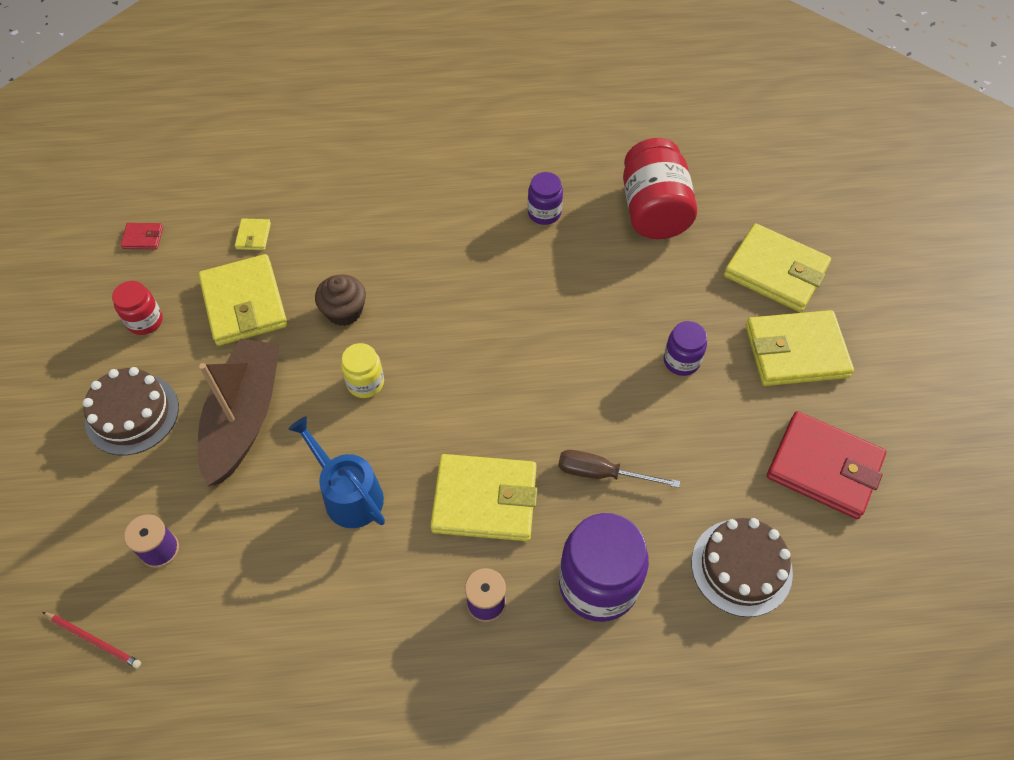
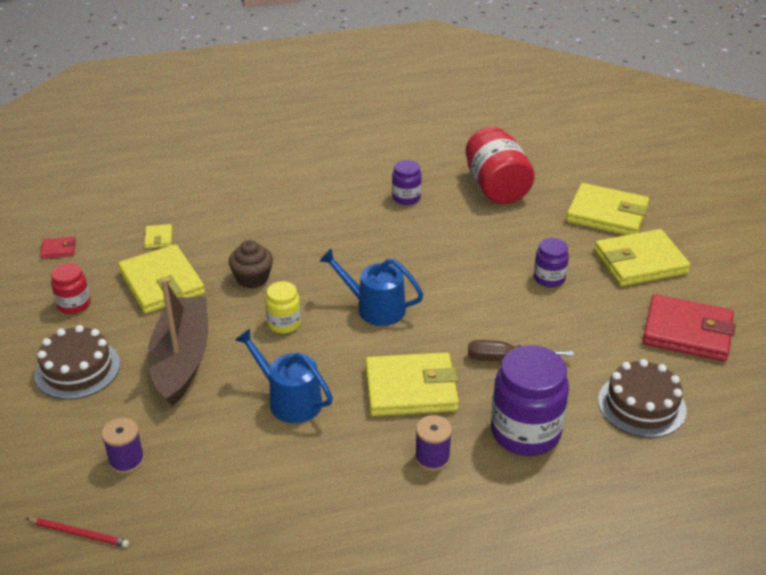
camera: 10 degrees left, 20 degrees down
(471, 375) = (375, 308): none -> blue watering can

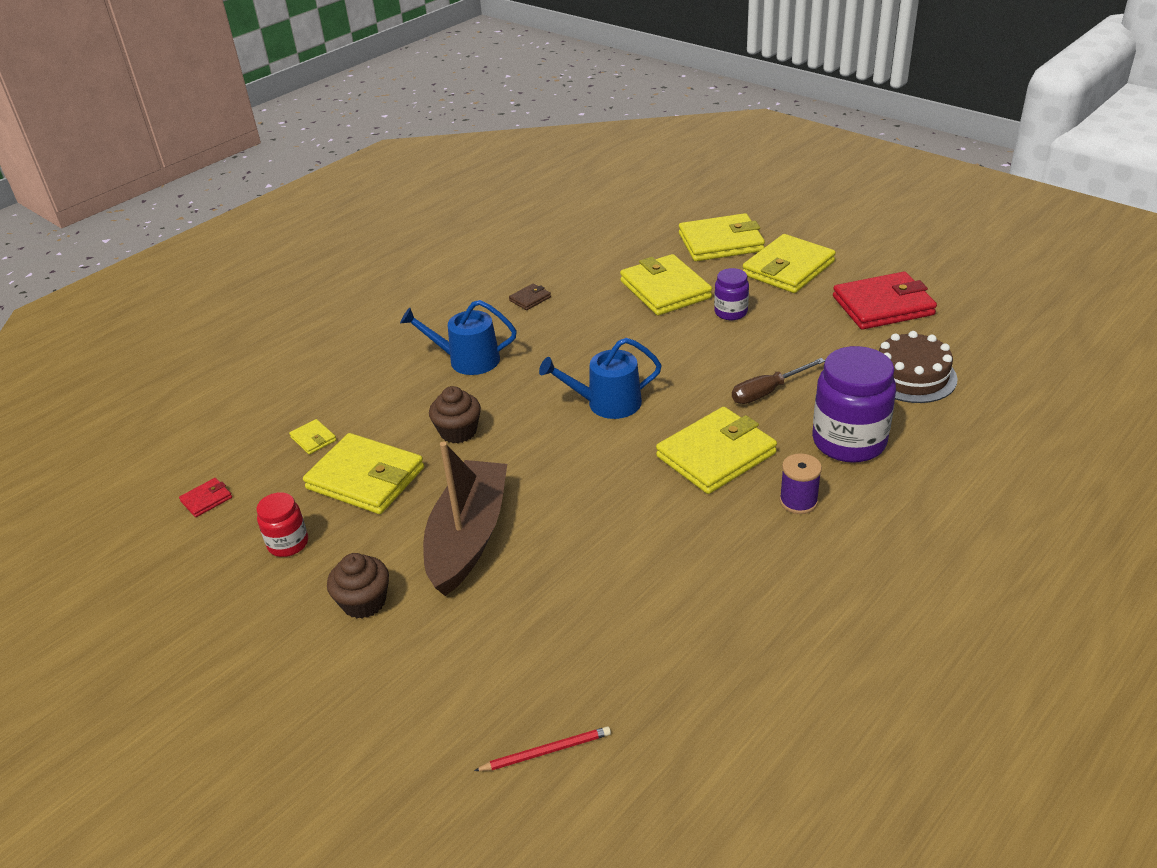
camera: 30 degrees left, 0 degrees up
(77, 369) = (364, 602): brown cake -> brown cupcake
(126, 460) = (517, 657): purple spool -> none
(181, 359) = (468, 537): brown boat -> brown boat turned 45 degrees clockwise
(284, 323) = (536, 456): yellow jar -> none
(290, 400) = (618, 519): blue watering can -> blue watering can (467, 360)
(406, 198) = (530, 299): purple jar -> brown wallet
(496, 187) = (602, 258): red jar -> none
(517, 235) = (665, 289): none -> yellow wallet

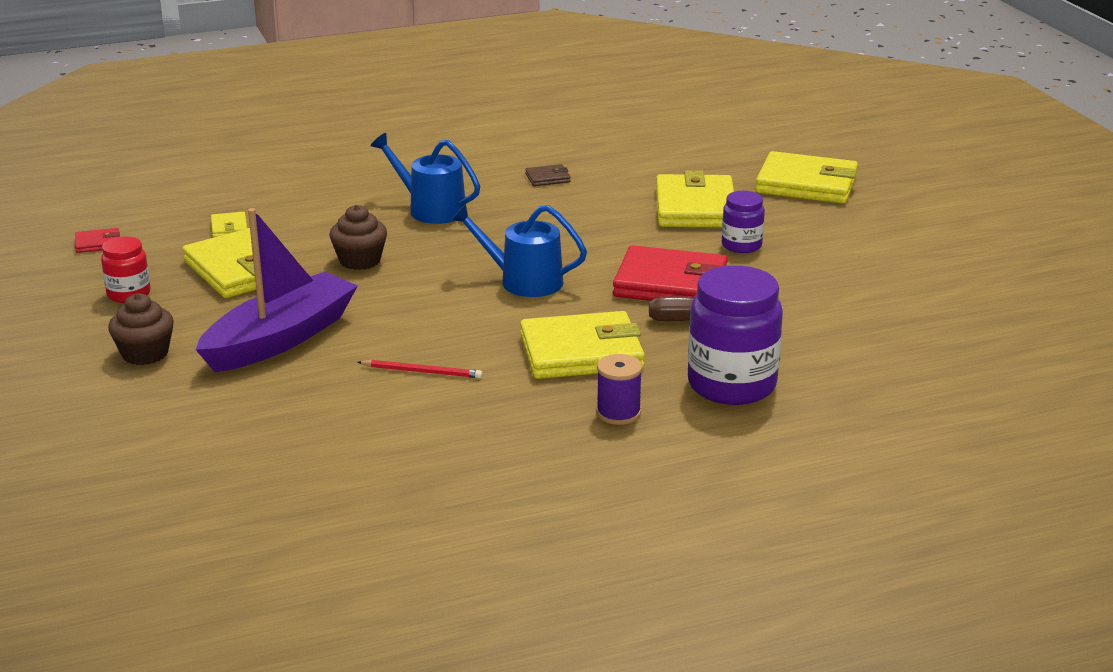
camera: 25 degrees right, 10 degrees down
(468, 537) = (280, 338): brown boat -> purple boat
(546, 751) = (177, 502): red pencil -> red pencil (422, 372)
(788, 268) = (854, 226): yellow wallet -> none
(883, 306) = (920, 287): red wallet -> red wallet (670, 284)
(911, 376) = (873, 354): brown cake -> none

